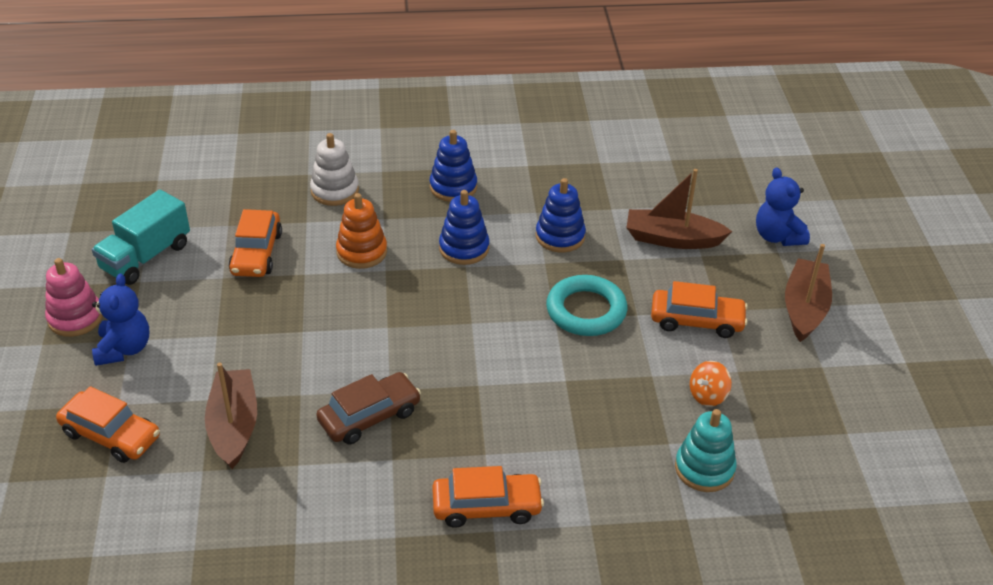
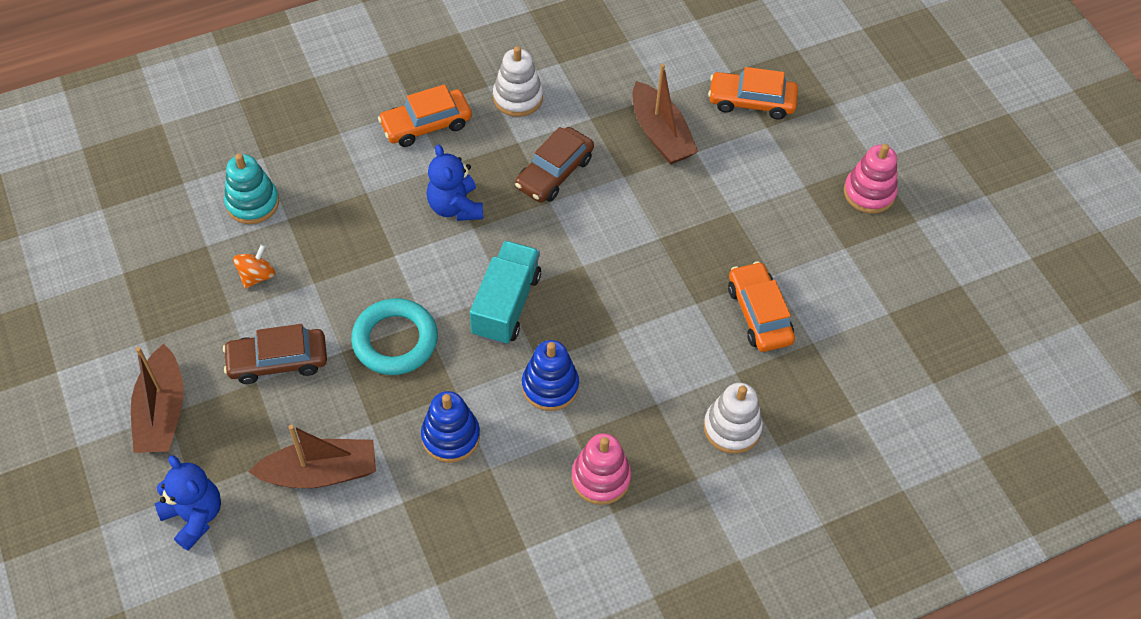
camera: 160 degrees right, 15 degrees up
(124, 349) = (802, 175): blue teddy bear -> blue teddy bear (455, 207)
(146, 257) = (862, 277): turquoise truck -> turquoise truck (506, 305)
(362, 252) = (654, 348): orange stacking toy -> none
(367, 511) = (518, 98): none -> white stacking toy
(453, 187) = (601, 478): blue stacking toy -> pink stacking toy
(696, 321) = (278, 361): orange car -> brown car

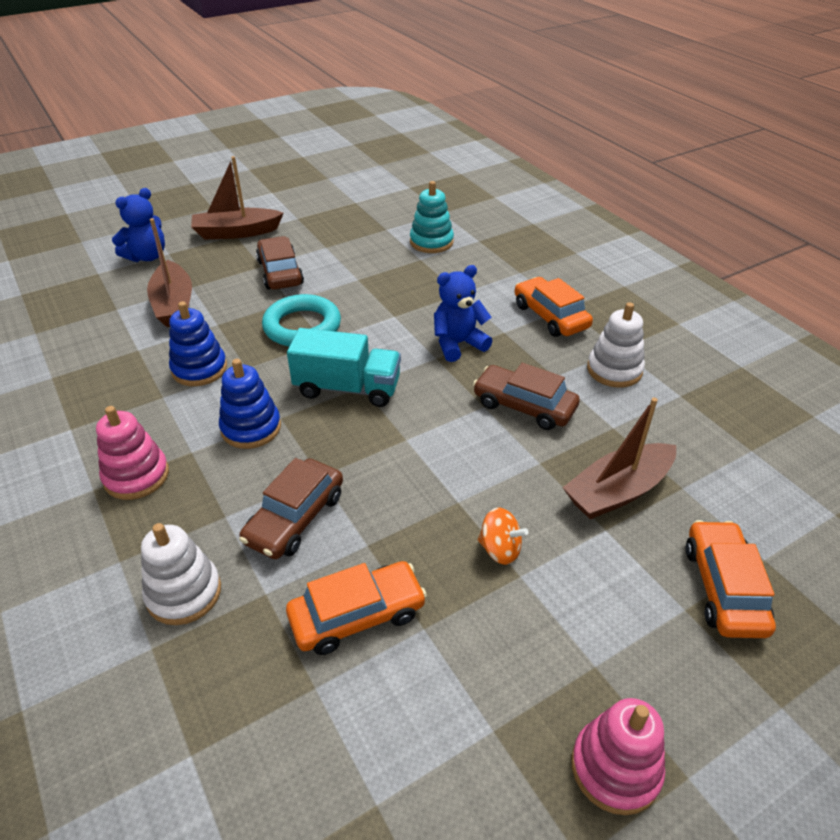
camera: 85 degrees right, 15 degrees down
(257, 276) = (361, 253): orange spinning top -> orange spinning top (500, 549)
(664, 351) = (295, 518): none -> brown car

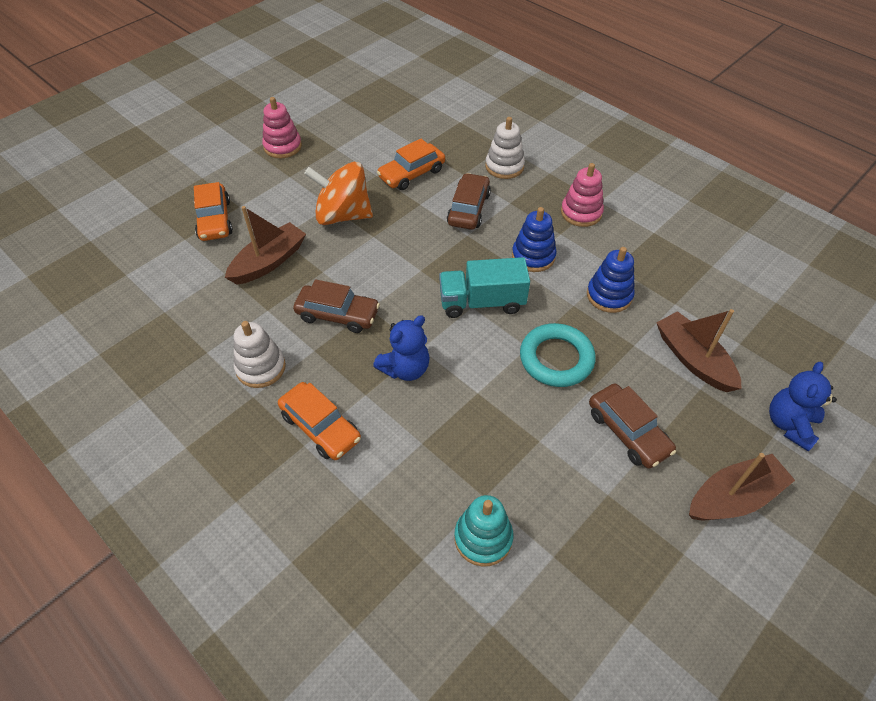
camera: 165 degrees right, 10 degrees up
(500, 549) = (343, 215): orange spinning top -> orange spinning top, size x2.14

